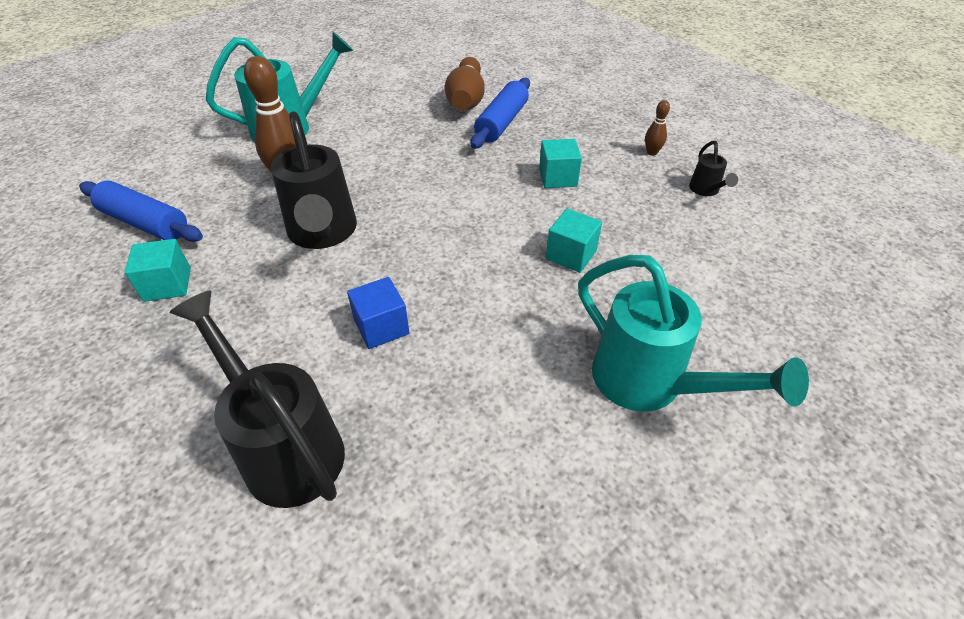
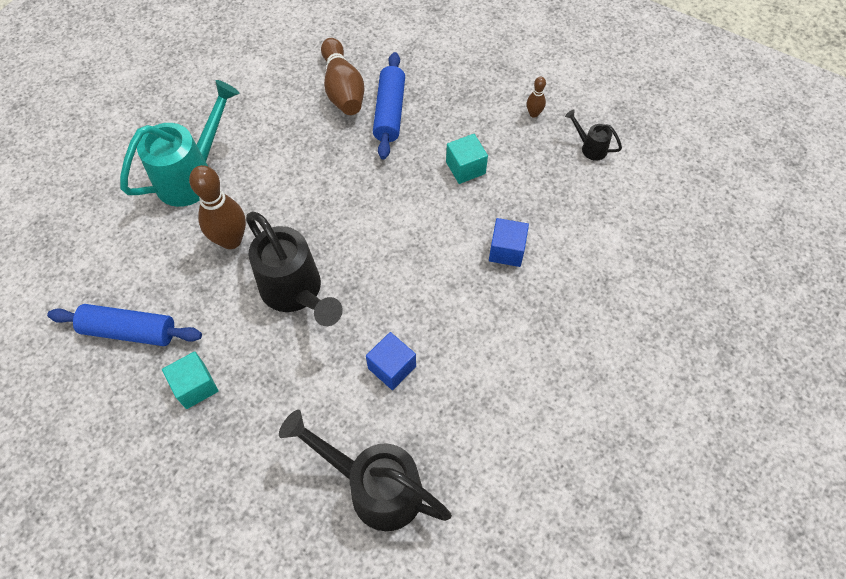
camera: 20 degrees left, 15 degrees up
(571, 255) = (506, 250): turquoise cube -> blue cube
(651, 385) = (601, 351): turquoise watering can -> none
(706, 191) = (590, 147): black watering can -> black watering can turned 150 degrees clockwise

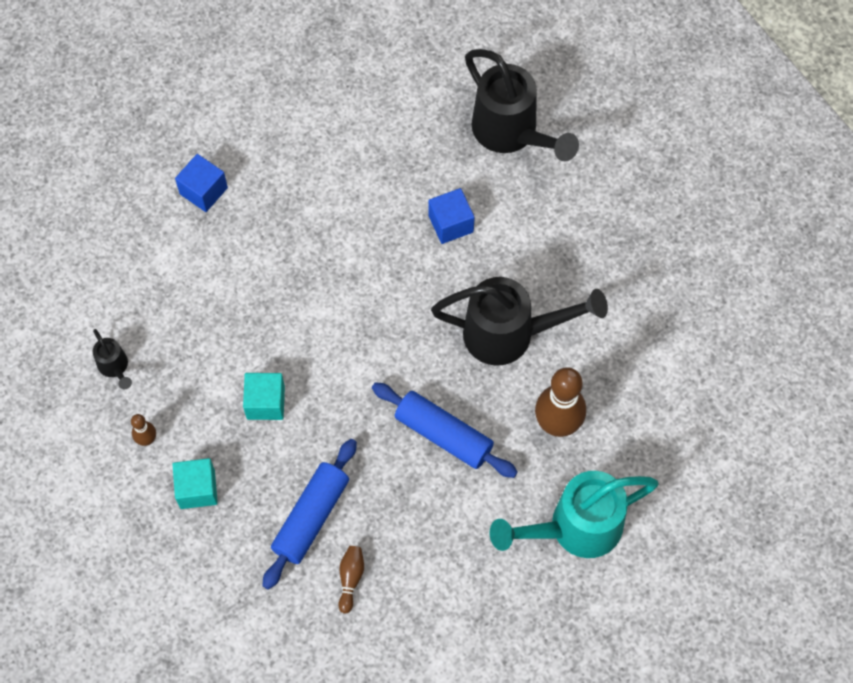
camera: 155 degrees left, 5 degrees up
(129, 330) = (689, 365): blue rolling pin -> blue rolling pin (443, 435)
(195, 386) = (640, 283): turquoise cube -> turquoise cube (197, 489)
(296, 293) = (511, 334): black watering can -> black watering can turned 105 degrees clockwise
(342, 89) = (350, 579): brown bowling pin -> brown bowling pin, size x0.48
(506, 250) = (279, 289): blue cube -> blue cube (203, 191)

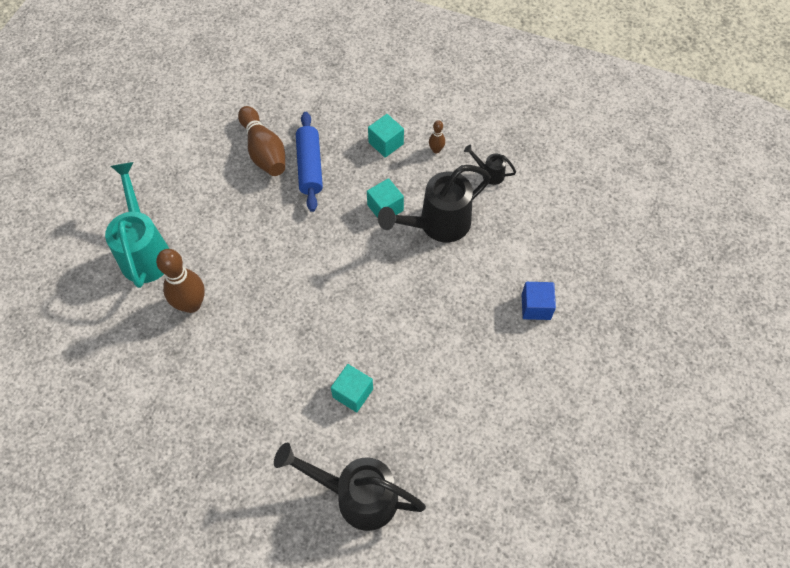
camera: 145 degrees right, 5 degrees down
(350, 579) = (264, 151): brown bowling pin -> brown bowling pin, size x2.10
(443, 435) = (262, 254): blue rolling pin -> none
(450, 224) = (353, 393): blue cube -> turquoise cube
(511, 334) = (258, 342): black watering can -> black watering can (437, 225)
(574, 528) = (145, 250): turquoise watering can -> turquoise watering can turned 45 degrees counterclockwise

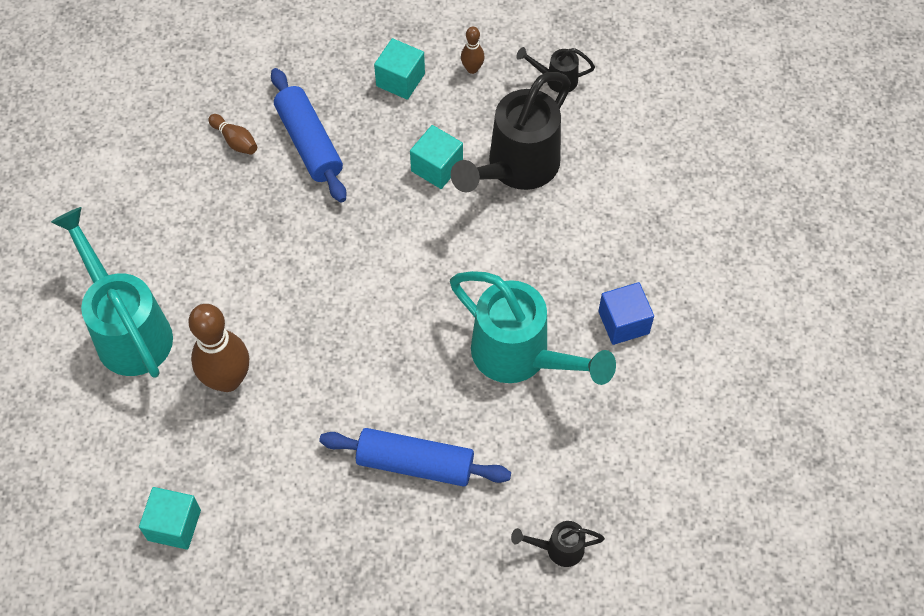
camera: 20 degrees left, 0 degrees up
(264, 151) = (235, 140): brown bowling pin -> brown bowling pin, size x0.48
(286, 402) = (415, 464): none -> blue rolling pin
(353, 393) = (498, 422): turquoise cube -> turquoise cube (174, 525)
(356, 495) = (558, 549): black watering can -> black watering can, size x0.45
(387, 354) = (521, 357): none -> turquoise watering can
(536, 307) = (686, 234): blue cube -> blue cube (623, 322)

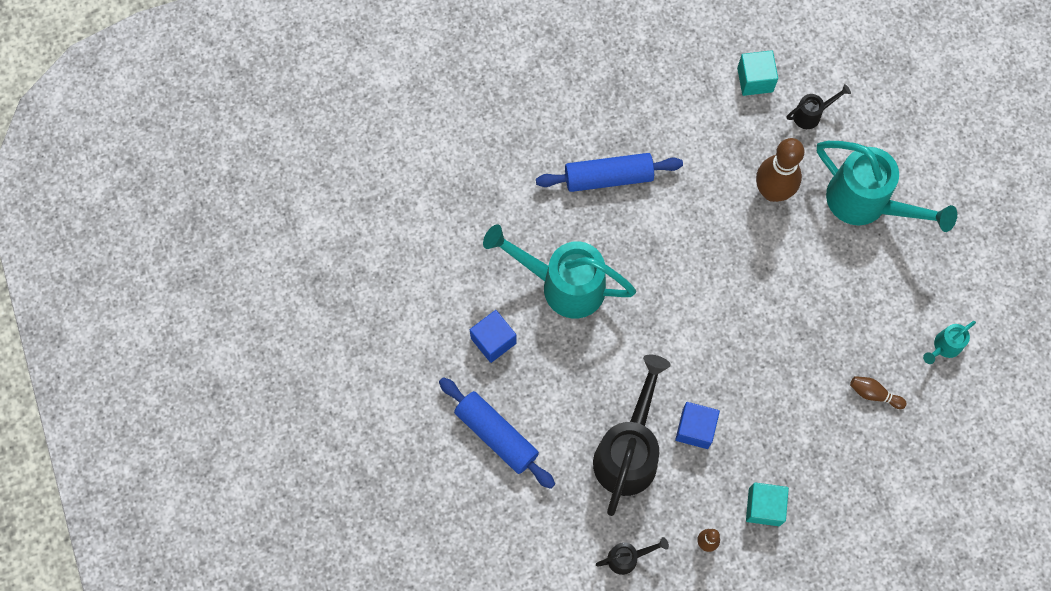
camera: 160 degrees right, 10 degrees up
(137, 159) = (944, 347): none -> turquoise watering can
(309, 143) = (812, 414): blue rolling pin -> blue rolling pin (496, 435)
(437, 167) = (695, 429): turquoise cube -> blue cube
(558, 549) = (485, 153): black watering can -> black watering can (811, 115)

